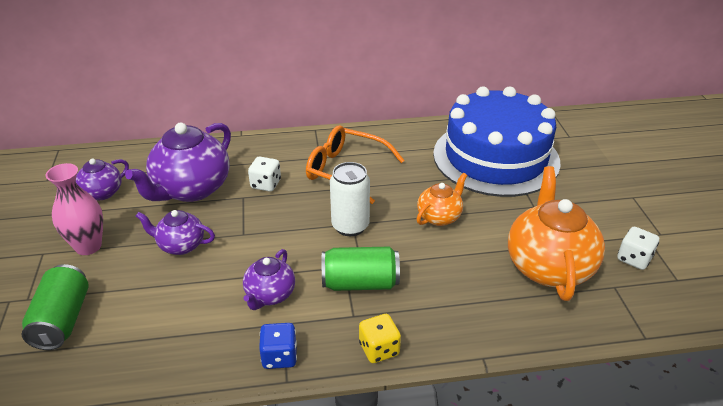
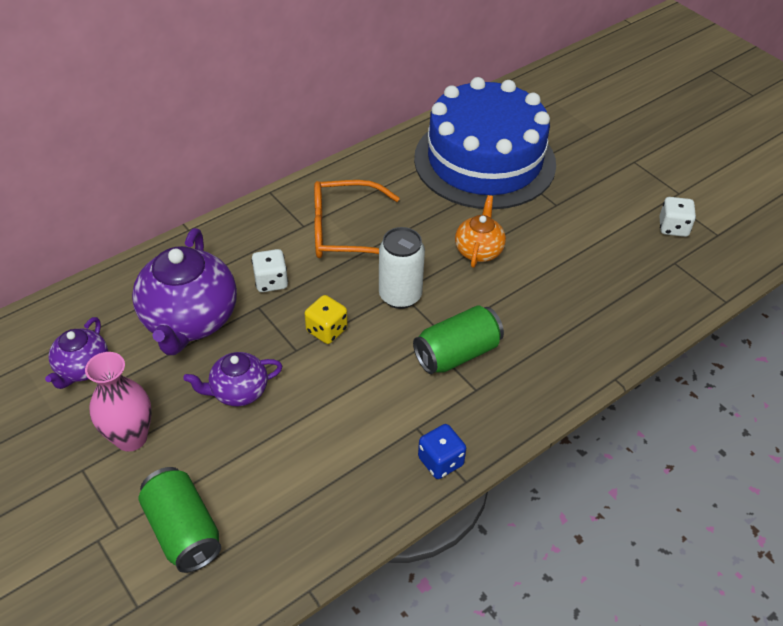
camera: 30 degrees left, 10 degrees up
(270, 295) = (380, 404): purple teapot -> none
(379, 349) = (523, 412): yellow dice -> yellow dice (326, 330)
(548, 266) = (610, 264): orange teapot -> none

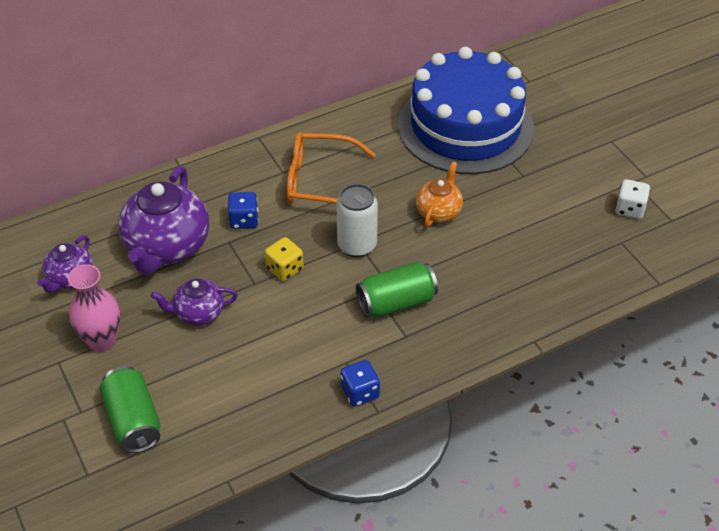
camera: 10 degrees right, 0 degrees up
(271, 281) = (244, 220): white dice -> blue dice

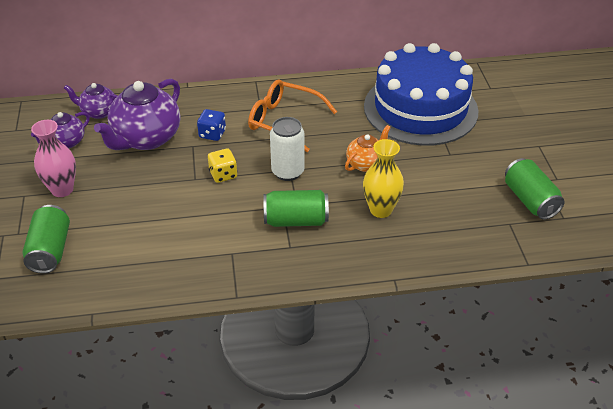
camera: 20 degrees right, 5 degrees down
(198, 313) = (141, 189): purple teapot -> purple teapot (98, 112)
(360, 392) = (230, 278): blue dice -> none
(481, 264) = (380, 210): none -> yellow vase
(630, 209) = (530, 200): white dice -> green can

